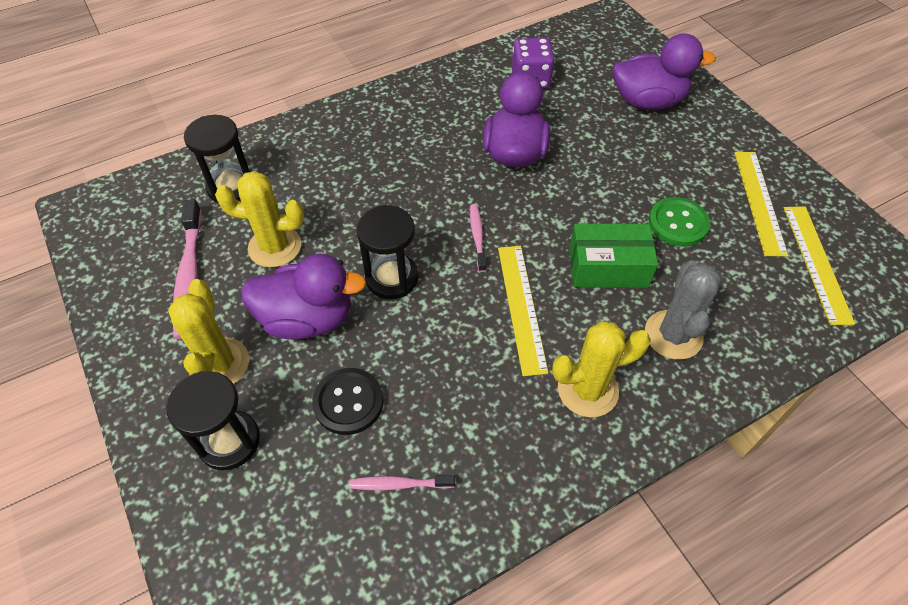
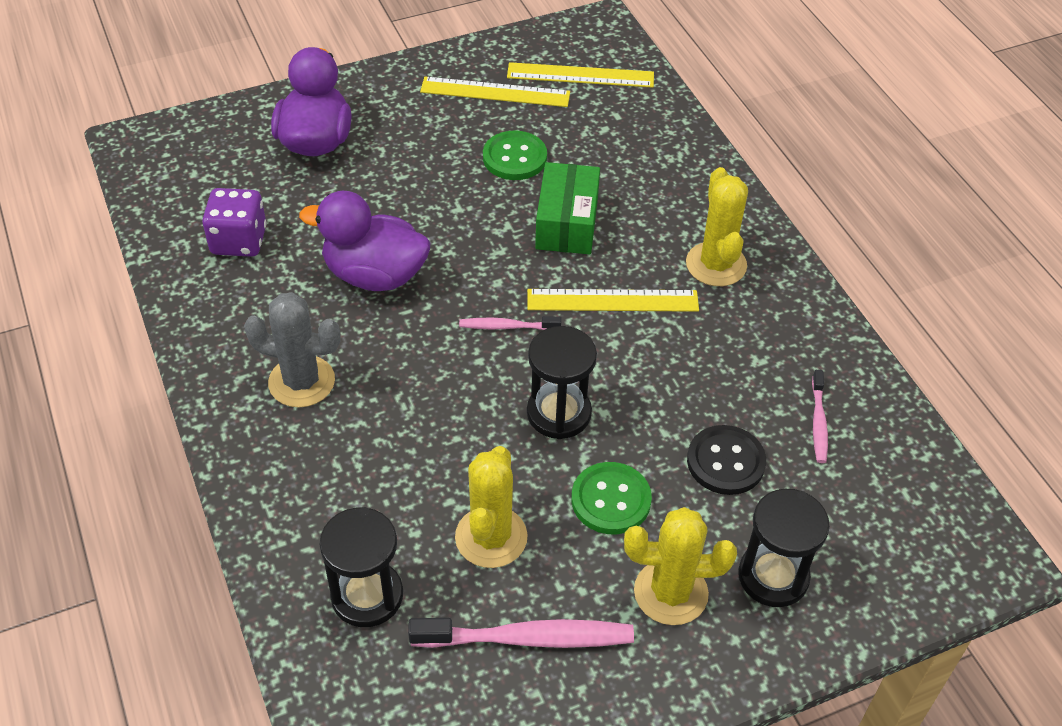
camera: 85 degrees left, 5 degrees down
(307, 318) = (611, 500): purple duck -> green button
(673, 335) = (656, 191): grey cactus -> grey cactus (301, 382)

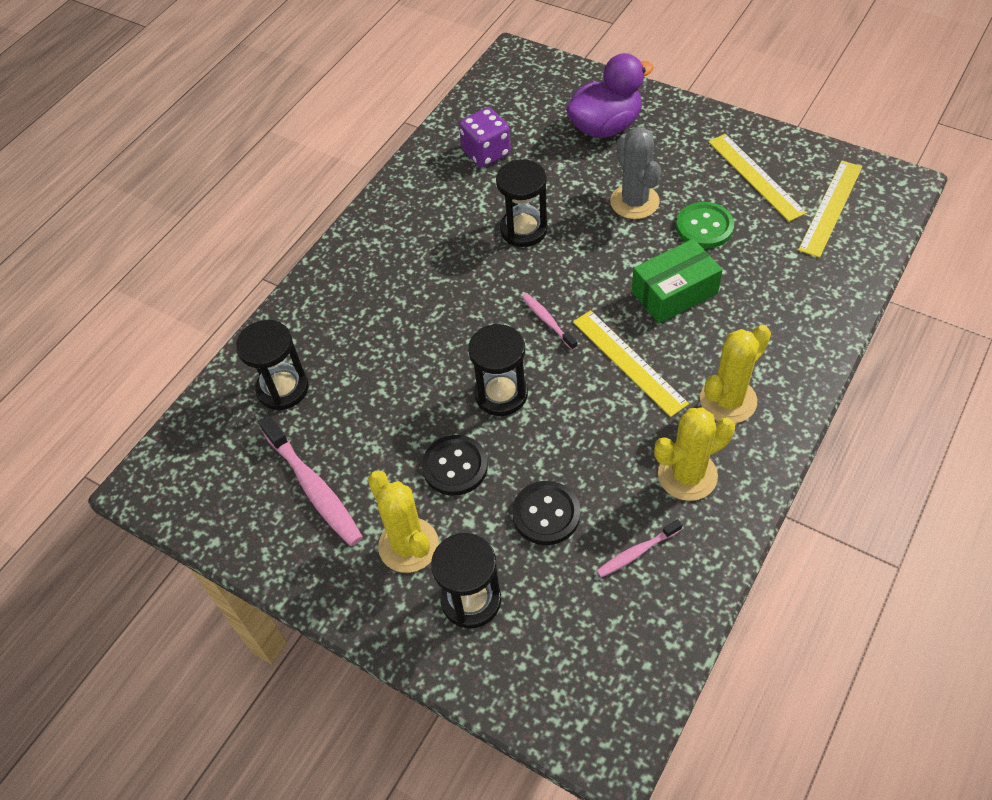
camera: 60 degrees right, 5 degrees up
(301, 382) = (408, 254): grey cactus -> grey cactus (634, 202)
(375, 275) = (523, 229): purple duck -> black hourglass
(491, 537) = (372, 421): yellow cactus -> yellow cactus (687, 475)
(580, 75) = (831, 208): yellow ruler -> yellow ruler turned 60 degrees clockwise
(611, 500) = (455, 466): green button -> black button

